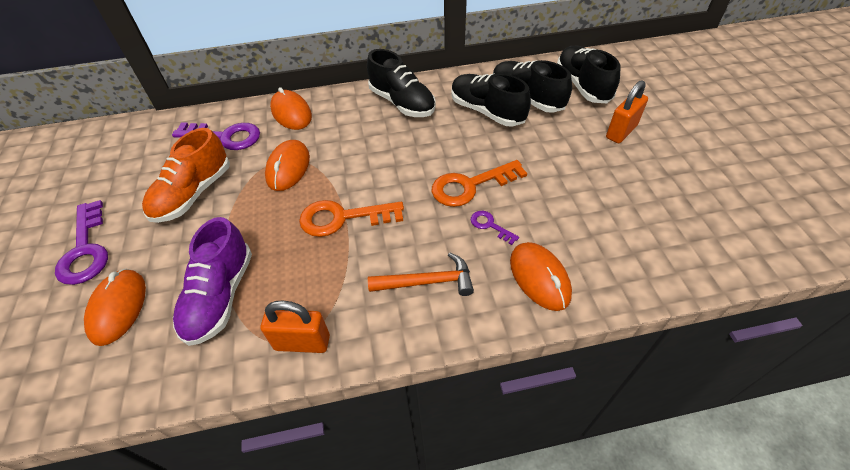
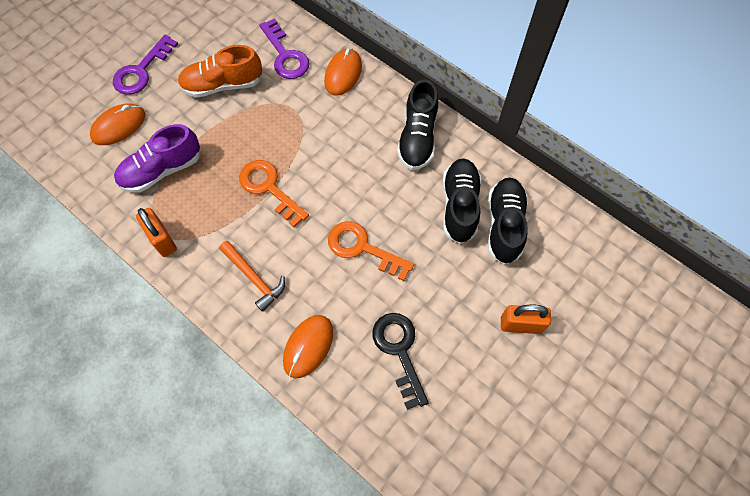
camera: 50 degrees right, 15 degrees up
(288, 167) = (288, 118): orange mouse -> none
(490, 225) = (332, 286): purple key -> none
(582, 86) = (563, 260): black shoe -> none
(593, 214) = (399, 351): none -> black key

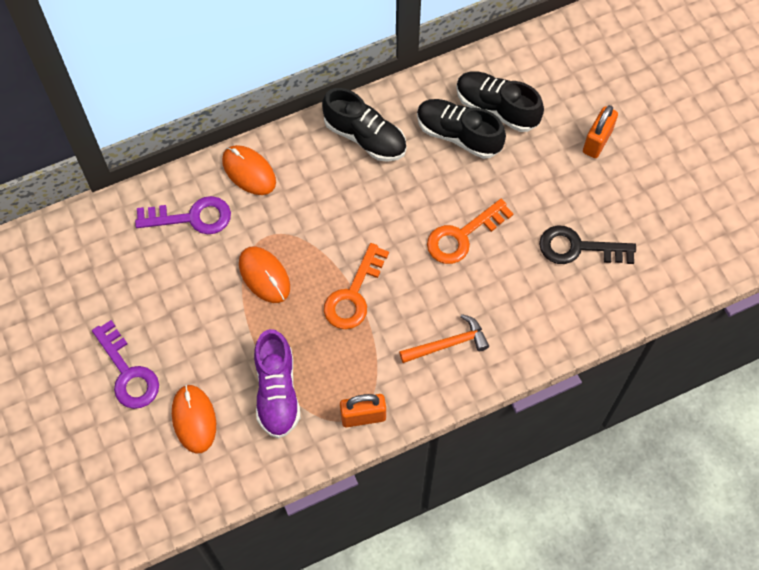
camera: 65 degrees left, 0 degrees up
(223, 85) = (197, 294): orange shoe -> none
(269, 188) = (353, 294): orange key -> orange key turned 45 degrees counterclockwise
(308, 346) = (540, 322): orange mouse -> orange mouse (264, 276)

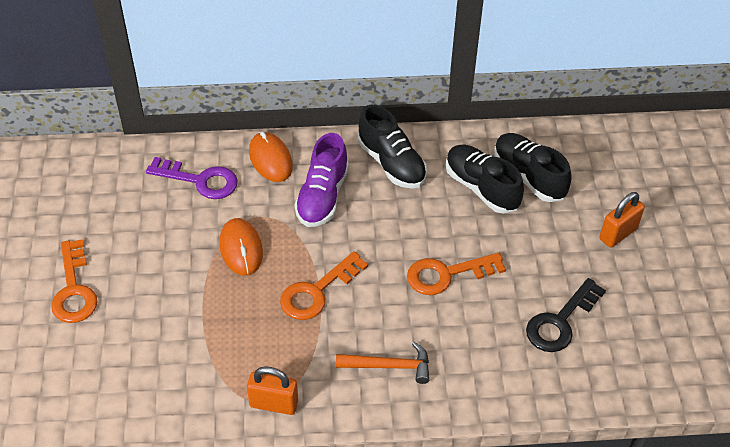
camera: 20 degrees right, 15 degrees down
(128, 372) = (74, 289): purple key -> orange key
(194, 419) = (112, 350): orange mouse -> none
(277, 391) = (202, 352): purple shoe -> purple shoe (322, 196)
(578, 248) = (560, 322): black key -> black key turned 75 degrees counterclockwise

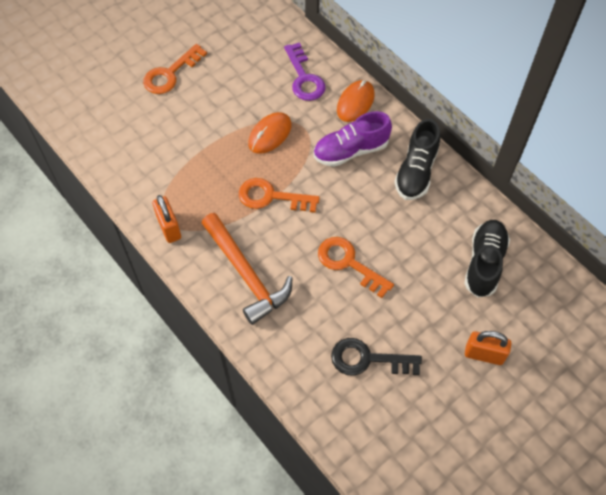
camera: 55 degrees right, 10 degrees up
(389, 366) = (246, 274): orange hammer -> orange hammer, size x1.66
(481, 188) = (445, 239): black shoe -> none

